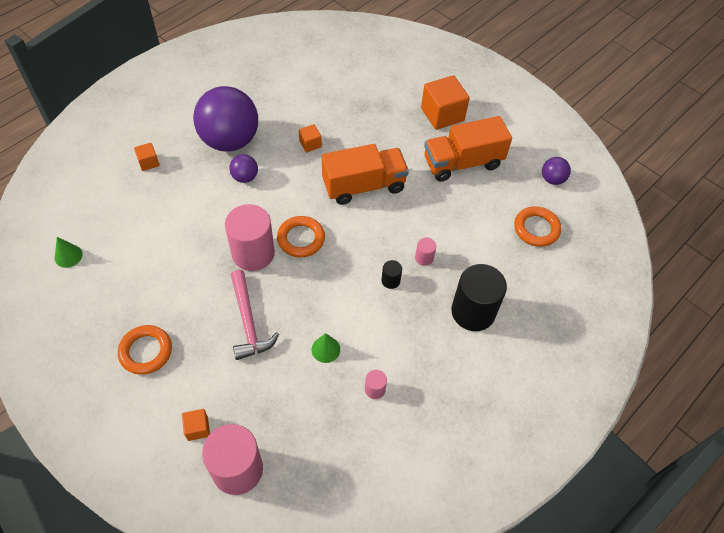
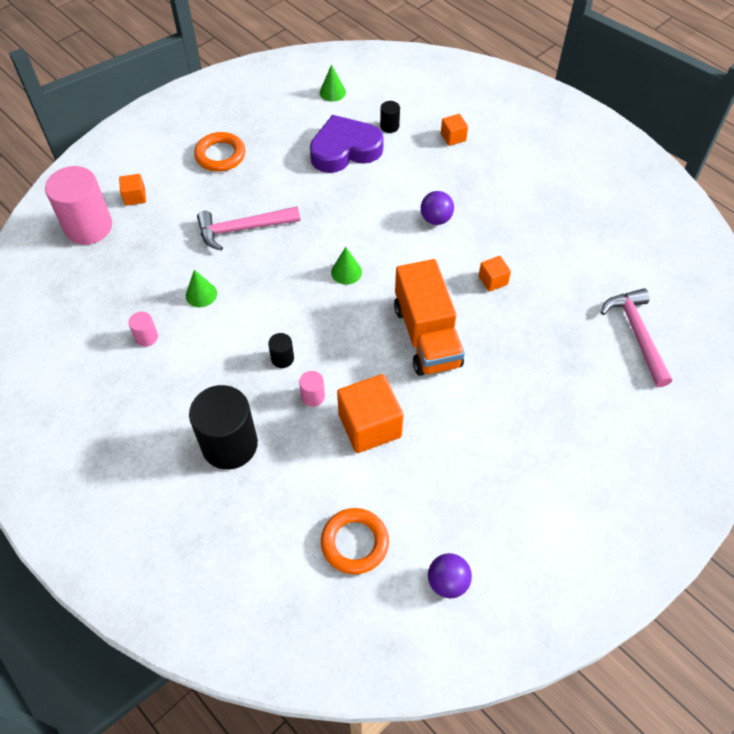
camera: 95 degrees right, 0 degrees up
(126, 209) = (389, 126): none -> black cylinder
(153, 243) = (345, 150): none -> purple heart
(230, 140) = (491, 203): purple ball -> none
(253, 253) = (328, 230): pink cylinder -> none
(301, 239) = (346, 272): orange ring -> green cone
(357, 71) = (637, 334): none -> pink hammer
(442, 114) = (565, 438): orange cube -> orange cube (369, 425)
(462, 163) = (473, 457): orange truck -> none

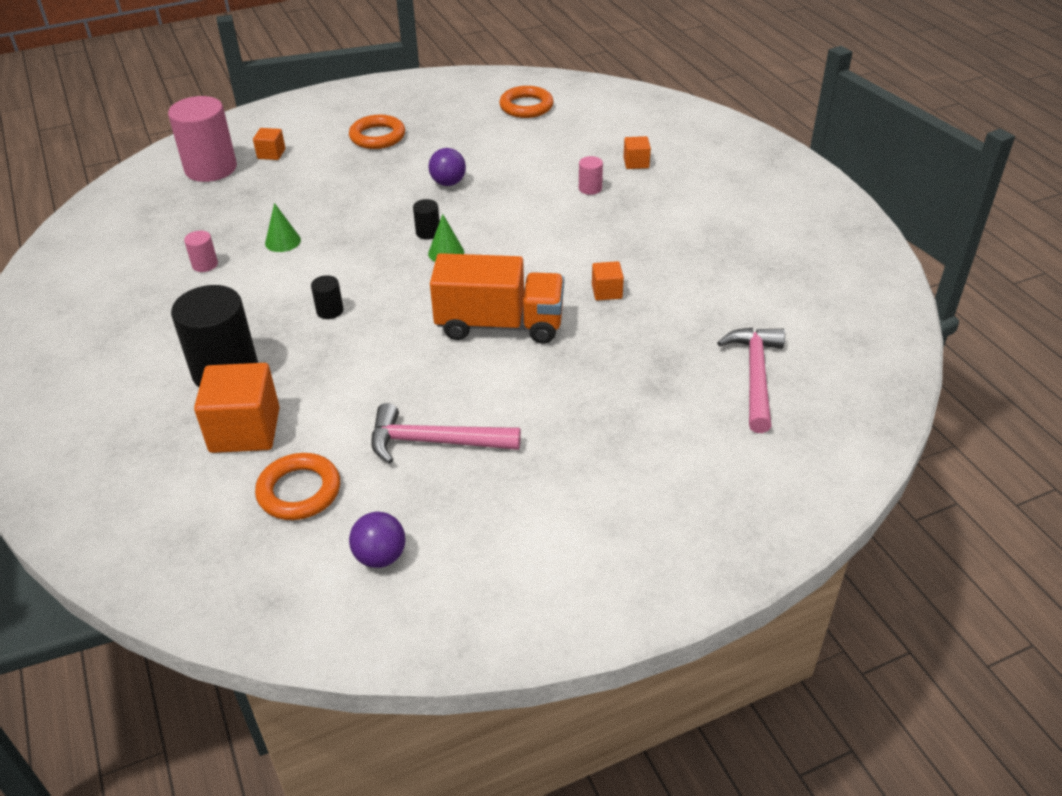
camera: 20 degrees right, 15 degrees down
(243, 229) = (360, 198): pink hammer -> pink hammer (434, 442)
(313, 396) = (340, 350): pink cylinder -> pink cylinder (590, 188)
(332, 92) = (526, 106): green cone -> orange ring
(345, 150) = (509, 154): purple heart -> none
(369, 425) = (385, 389): orange cube -> orange cube (245, 430)
(389, 126) = (570, 143): black cylinder -> black cylinder (428, 232)
(426, 336) = (500, 325): orange truck -> orange truck turned 90 degrees counterclockwise
(436, 219) = (574, 227): purple ball -> purple ball (448, 183)

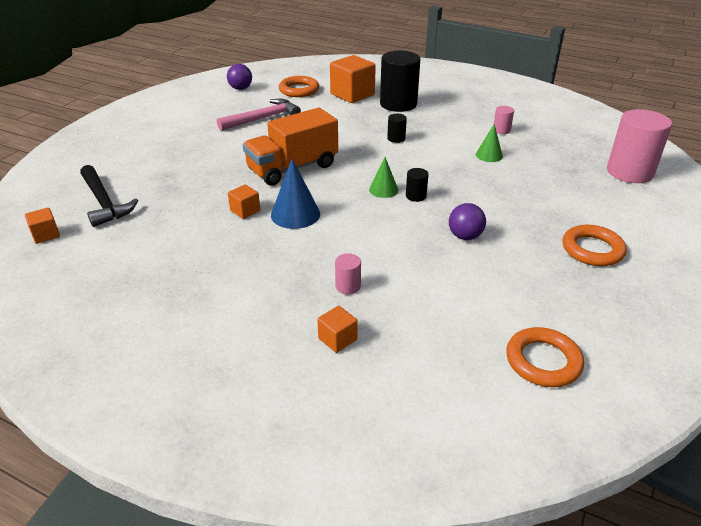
camera: 140 degrees right, 5 degrees down
(271, 154) = (623, 198): orange cube -> orange cube (46, 235)
(562, 265) = (295, 214): none -> blue cone
(755, 376) = (104, 202): pink hammer -> black hammer

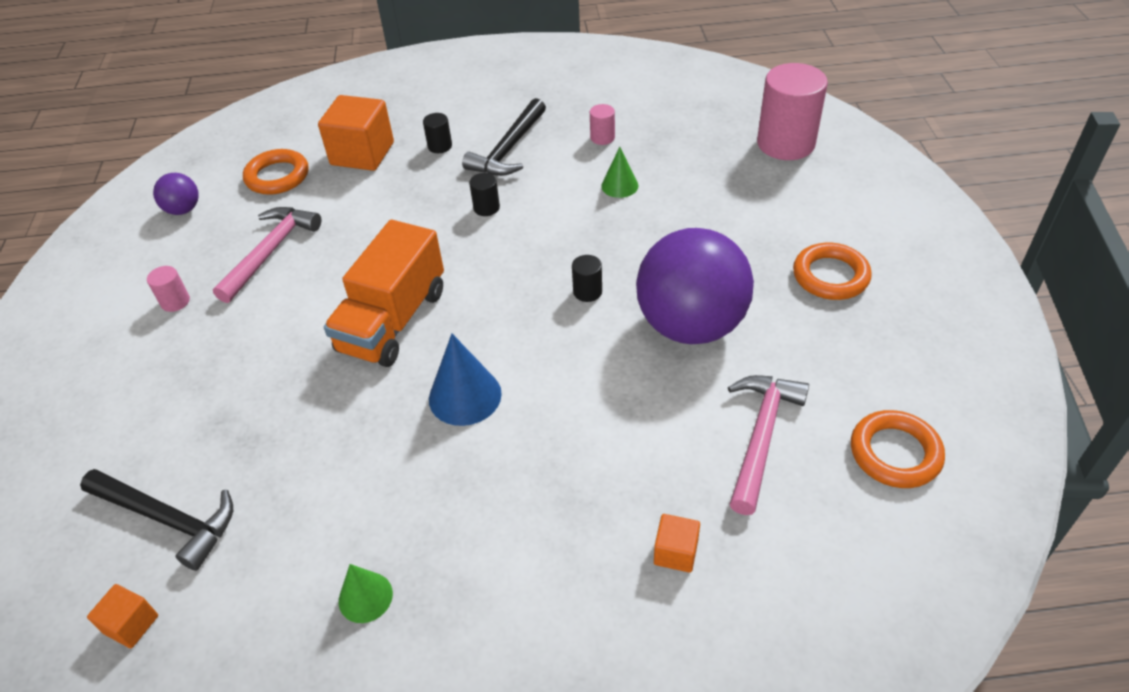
camera: 30 degrees left, 10 degrees up
(245, 211) = (393, 425): orange cube -> none
(348, 286) = (623, 471): pink cylinder -> pink cylinder (175, 302)
(383, 189) = (541, 300): green cone -> green cone (365, 597)
(398, 104) = (440, 146): black cylinder -> black cylinder, size x0.44
(437, 117) = (509, 149): none -> black hammer
(454, 309) = (761, 436): none -> pink hammer
(465, 236) = (691, 325): purple ball -> purple ball, size x2.29

